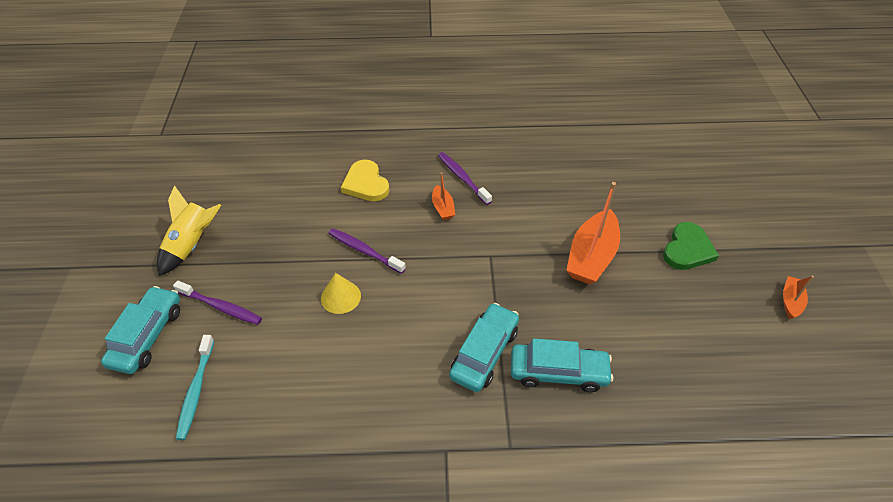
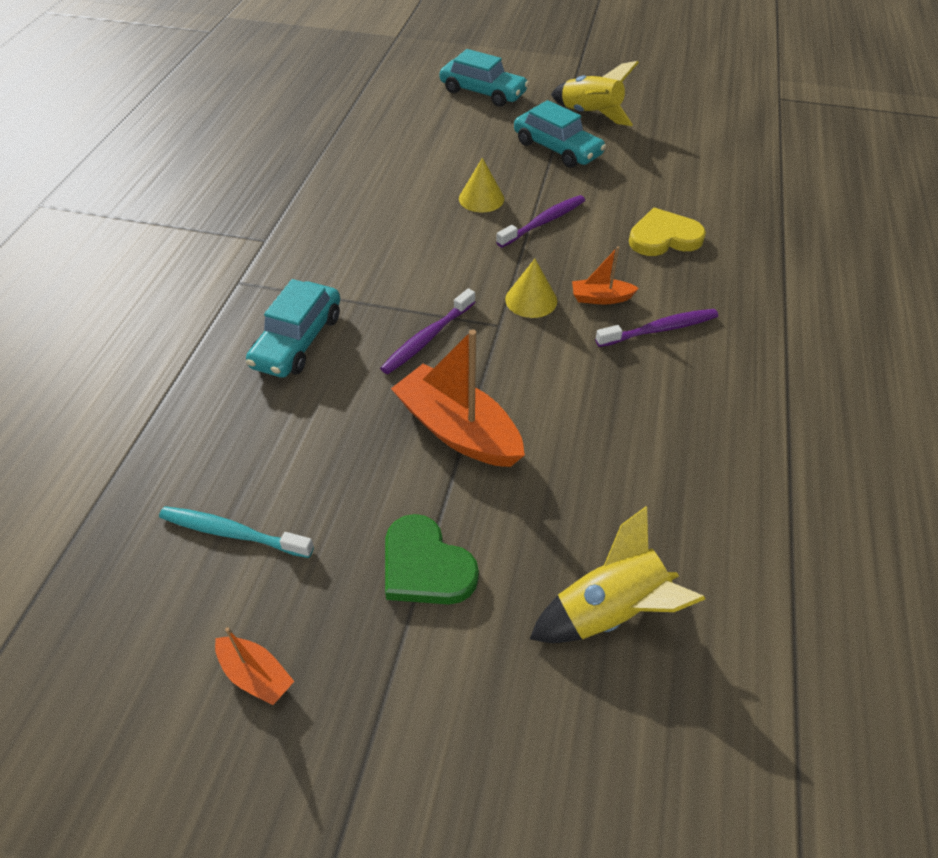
camera: 105 degrees right, 0 degrees up
(196, 391) = (411, 114): turquoise toothbrush -> turquoise toothbrush (232, 533)
(221, 307) = (500, 128): purple toothbrush -> purple toothbrush (427, 338)
(458, 243) = (531, 300): none -> yellow cone
(484, 353) = (355, 288): turquoise car -> turquoise car (557, 149)
(665, 178) = (609, 611): none -> yellow rocket

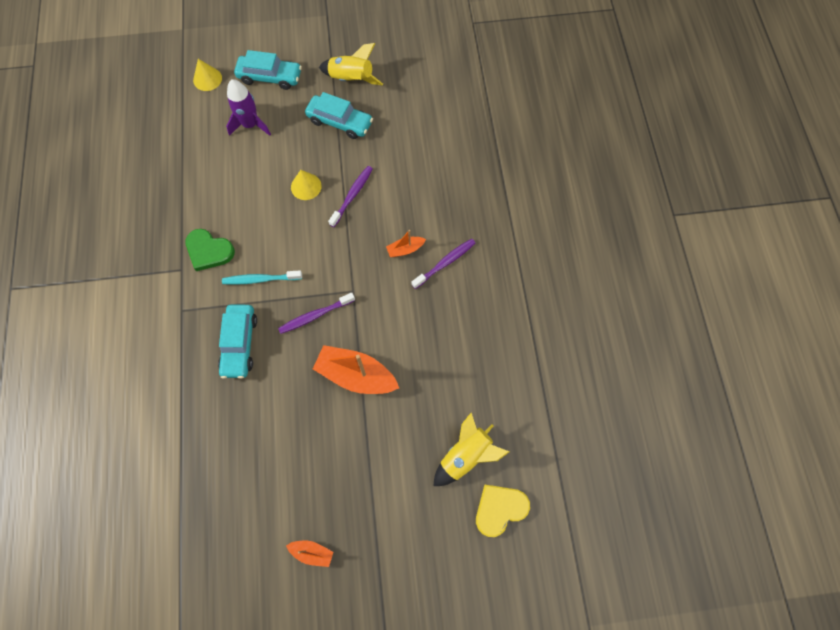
camera: 20 degrees left, 20 degrees up
(232, 533) = (263, 482): turquoise toothbrush -> turquoise toothbrush (260, 279)
(425, 566) = (370, 464): green heart -> green heart (209, 251)
(427, 338) = (315, 315): purple toothbrush -> purple toothbrush turned 45 degrees clockwise
(436, 127) = (250, 125): none -> purple rocket
(531, 300) = (365, 264): yellow cone -> yellow cone (207, 79)
(664, 237) = (429, 185): yellow heart -> yellow heart (499, 509)

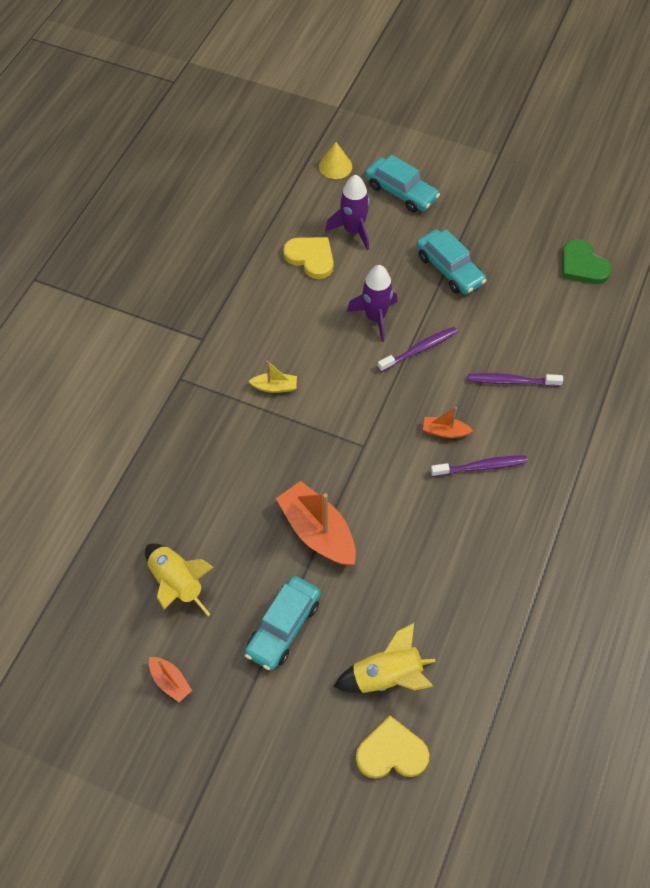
camera: 30 degrees right, 10 degrees down
(209, 251) = (240, 334): green heart -> green heart (582, 265)
(230, 162) = (311, 258): none -> yellow heart
(239, 344) = (217, 439): turquoise car -> turquoise car (283, 627)
(260, 279) = (275, 387): turquoise toothbrush -> yellow boat
(306, 186) = (375, 317): yellow cone -> purple rocket
(315, 315) = (310, 450): purple toothbrush -> purple toothbrush (511, 381)
(351, 79) = (487, 231): yellow rocket -> yellow rocket (177, 583)

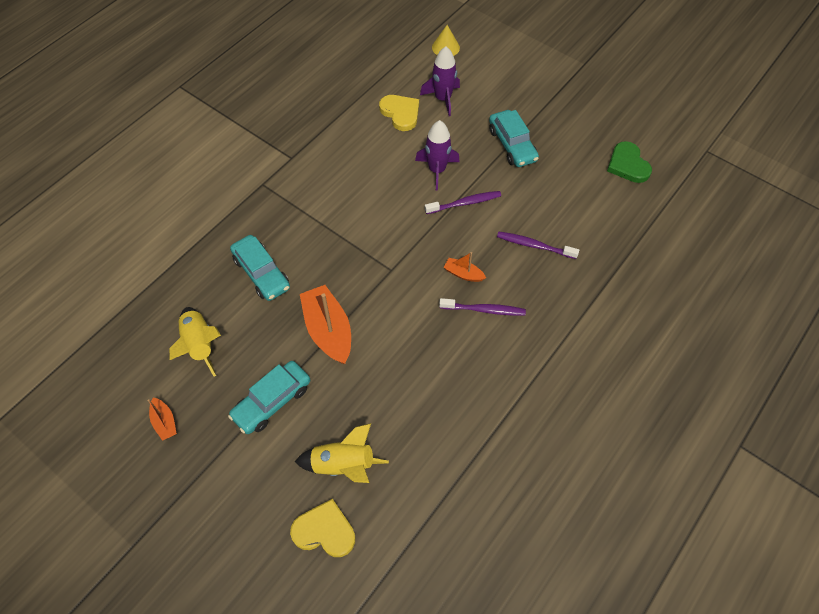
camera: 15 degrees right, 0 degrees up
(275, 387) = (335, 207): yellow boat -> none
(401, 192) = (492, 77): turquoise car -> turquoise car (261, 273)

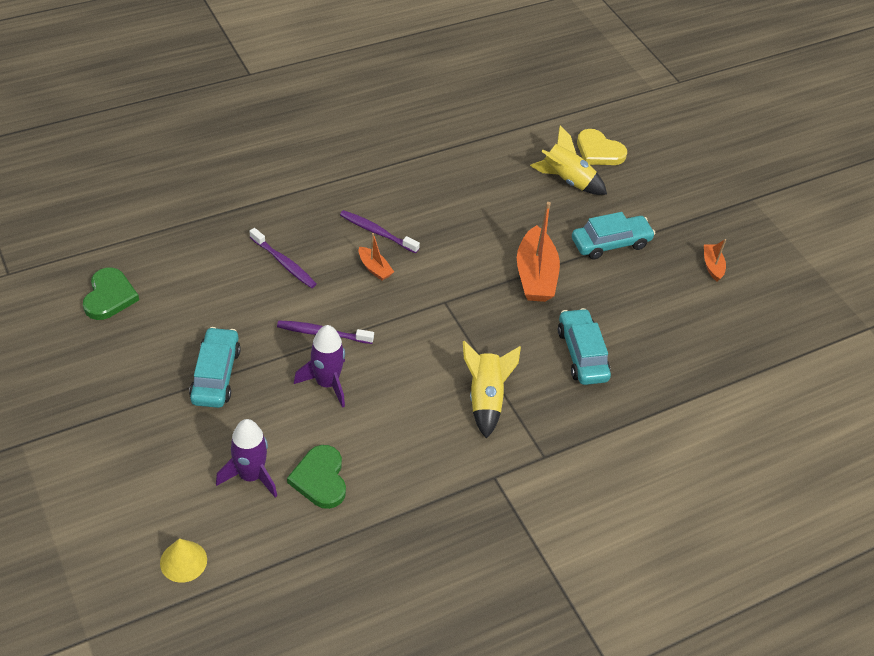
camera: 160 degrees left, 10 degrees down
(200, 344) = (665, 314): yellow rocket -> yellow rocket (485, 398)
(400, 113) = (320, 479): yellow heart -> green heart

